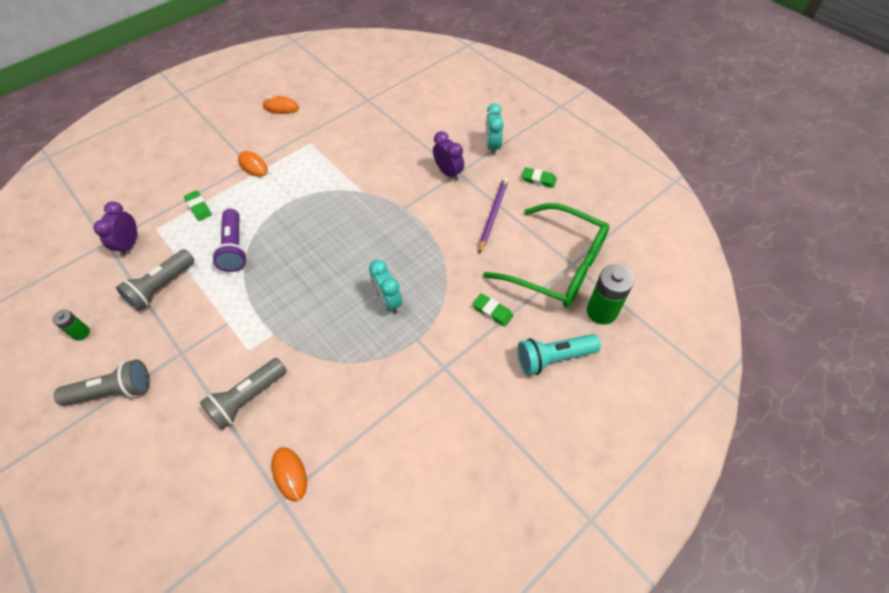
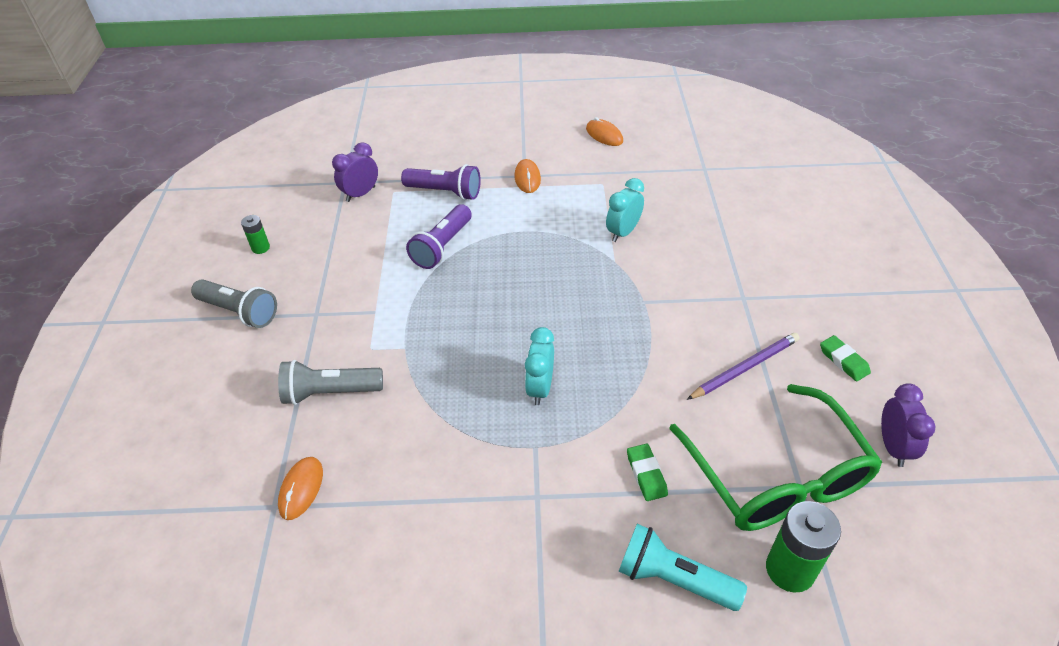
camera: 40 degrees right, 10 degrees down
(162, 287) = (352, 246): grey flashlight -> none
(199, 207) = (445, 192): green eraser -> purple flashlight
(448, 173) = (730, 292): purple clock -> purple clock (893, 447)
(492, 146) = (814, 291): turquoise clock -> turquoise clock (623, 232)

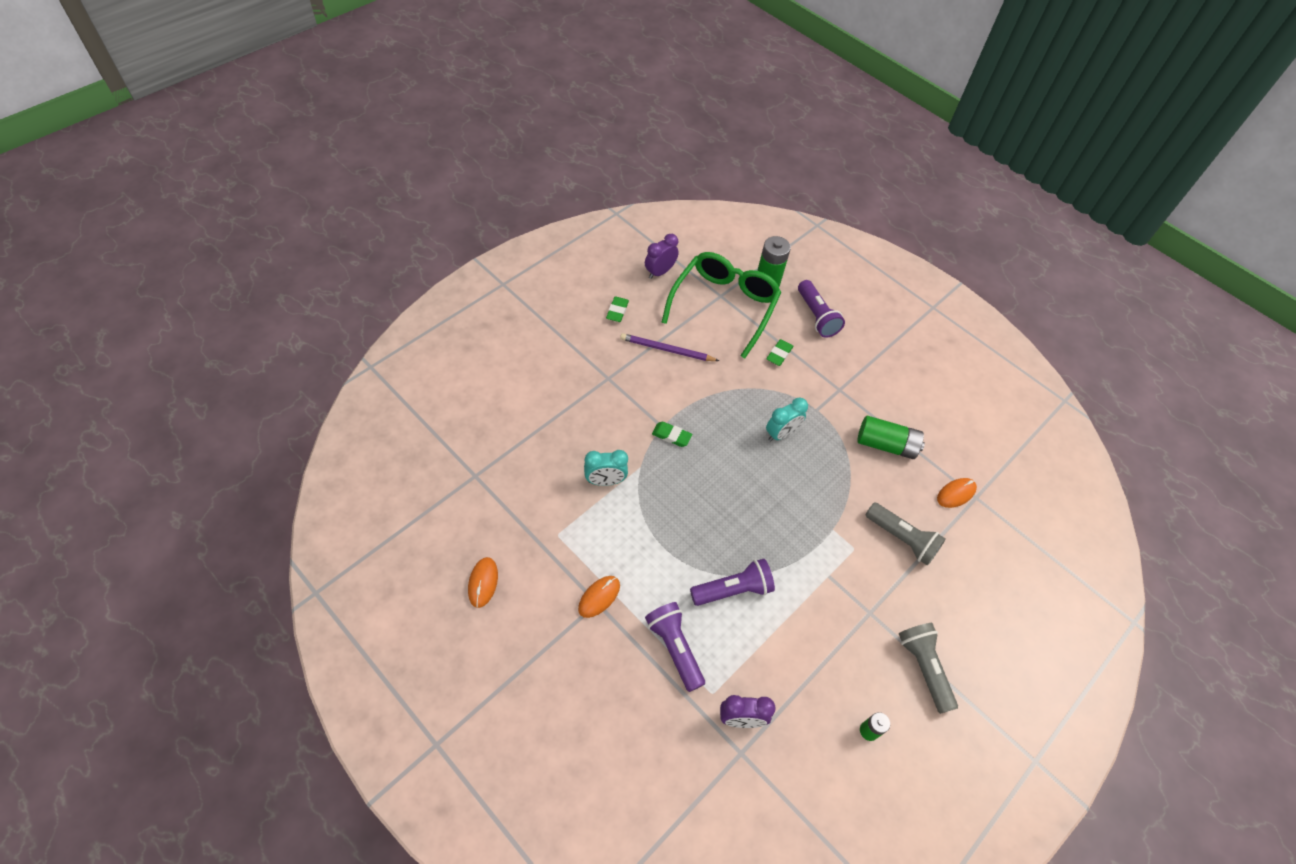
camera: 140 degrees left, 10 degrees up
(424, 476) = (886, 445): none -> green battery
(626, 301) = (671, 436): none -> green eraser
(674, 579) = (816, 316): turquoise flashlight -> purple flashlight

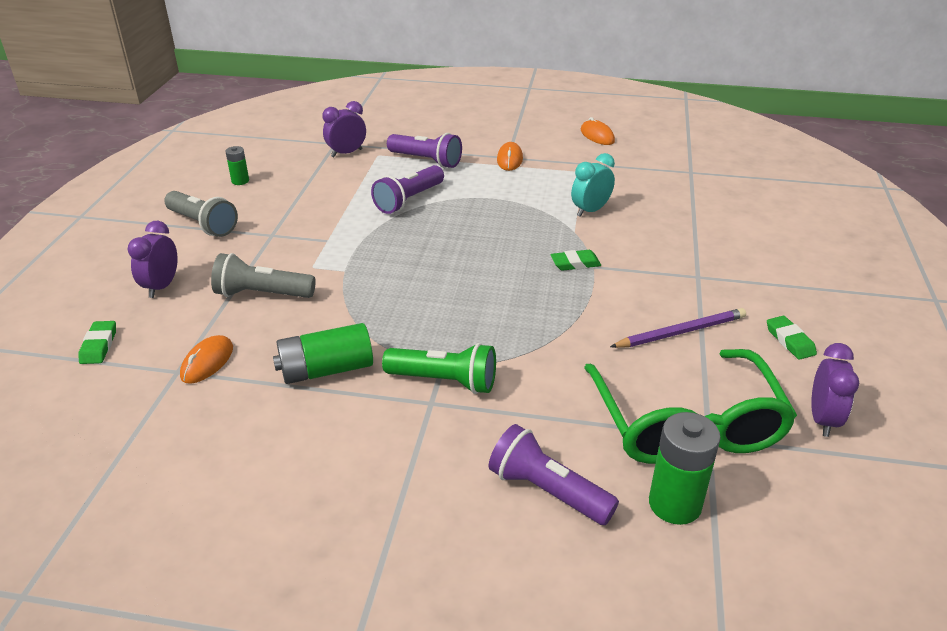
camera: 150 degrees right, 20 degrees down
(779, 354) = (548, 402): green eraser -> green eraser (99, 346)
(781, 434) = (464, 319): turquoise clock -> none
(824, 398) = (444, 381): none -> green flashlight
(973, 594) = (161, 286): none -> purple clock

